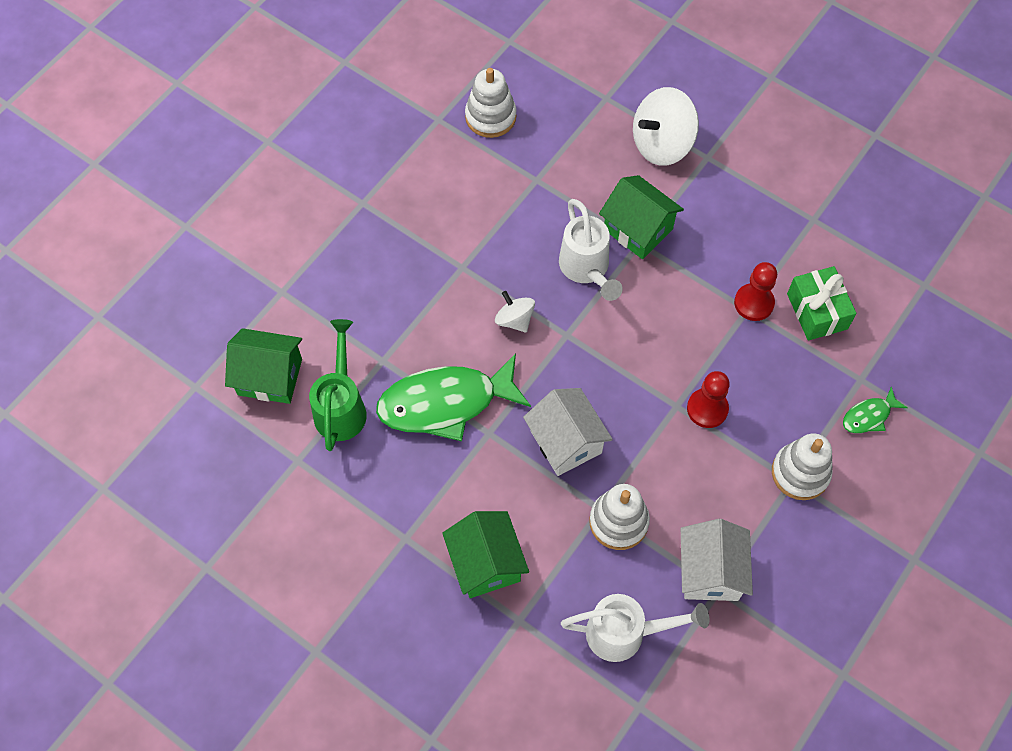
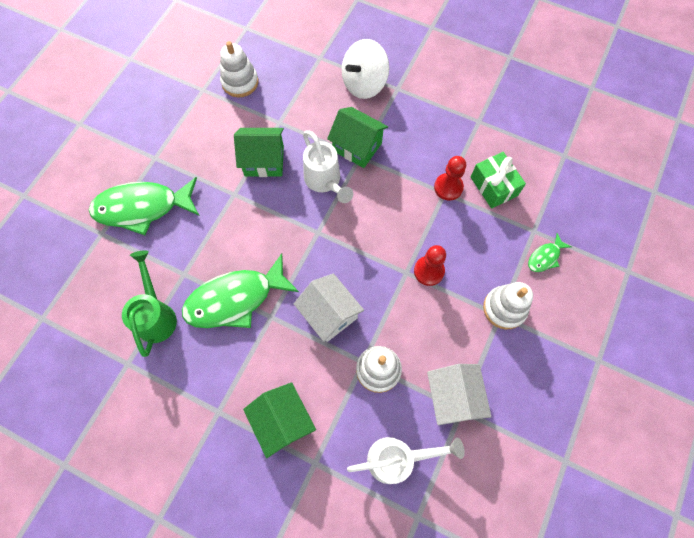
camera: 10 degrees left, 5 degrees up
(270, 377) = (99, 301): green house -> green house (264, 161)
(339, 266) = (142, 208): none -> green fish
(514, 319) = (278, 227): white spinning top -> none

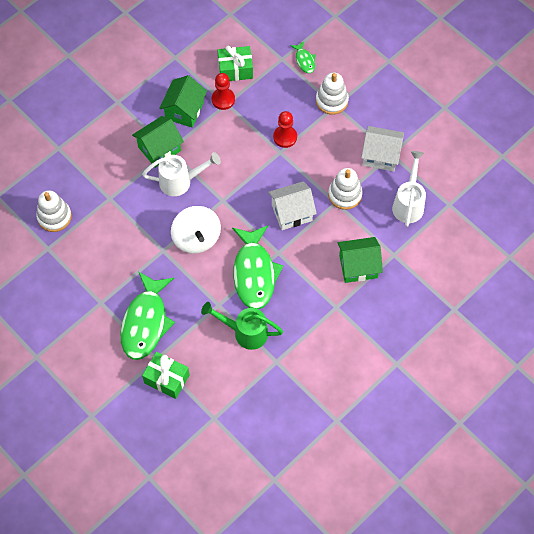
camera: 70 degrees left, 5 degrees down
(80, 252) = (167, 379): none -> green gift
(264, 161) = (142, 220): green house -> green house (184, 111)
(364, 84) = (101, 124): white spinning top -> white spinning top (196, 238)

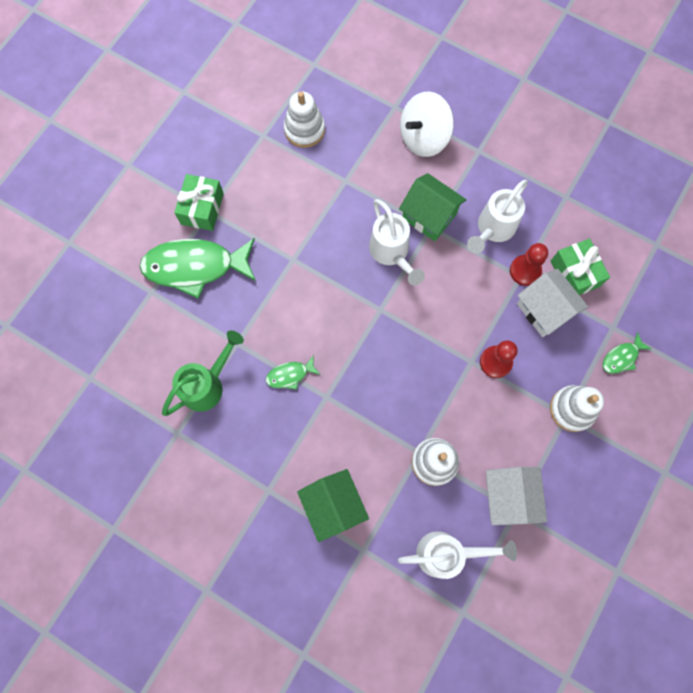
camera: 75 degrees right, 10 degrees up
(167, 379) = (128, 310): green gift -> green gift (202, 208)
(184, 111) = (492, 229): green house -> white watering can
(196, 238) = (319, 293): white spinning top -> white spinning top (423, 138)
(245, 332) = (208, 384): green watering can -> green watering can turned 45 degrees clockwise
(254, 273) = (290, 375): green fish -> green fish, size x0.45
(291, 213) = (387, 399): white house -> white house (544, 310)

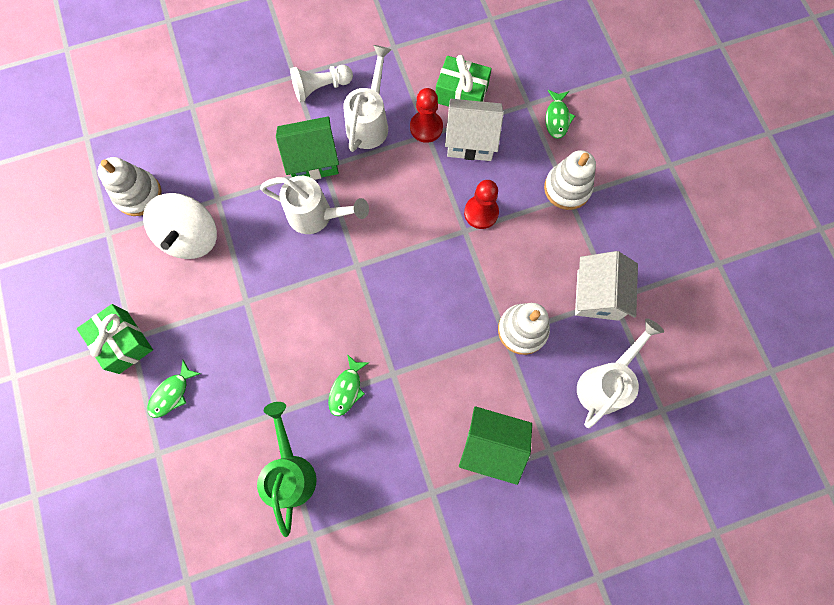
camera: 50 degrees left, 0 degrees up
(195, 267) = (172, 393): green fish -> green fish, size x0.45
(423, 138) = (241, 107): white spinning top -> white spinning top (191, 237)
(487, 175) = (321, 88): none -> white pawn
(492, 229) = (370, 122): white watering can -> white watering can turned 150 degrees counterclockwise
(508, 497) = (598, 295): white house -> white house turned 60 degrees clockwise

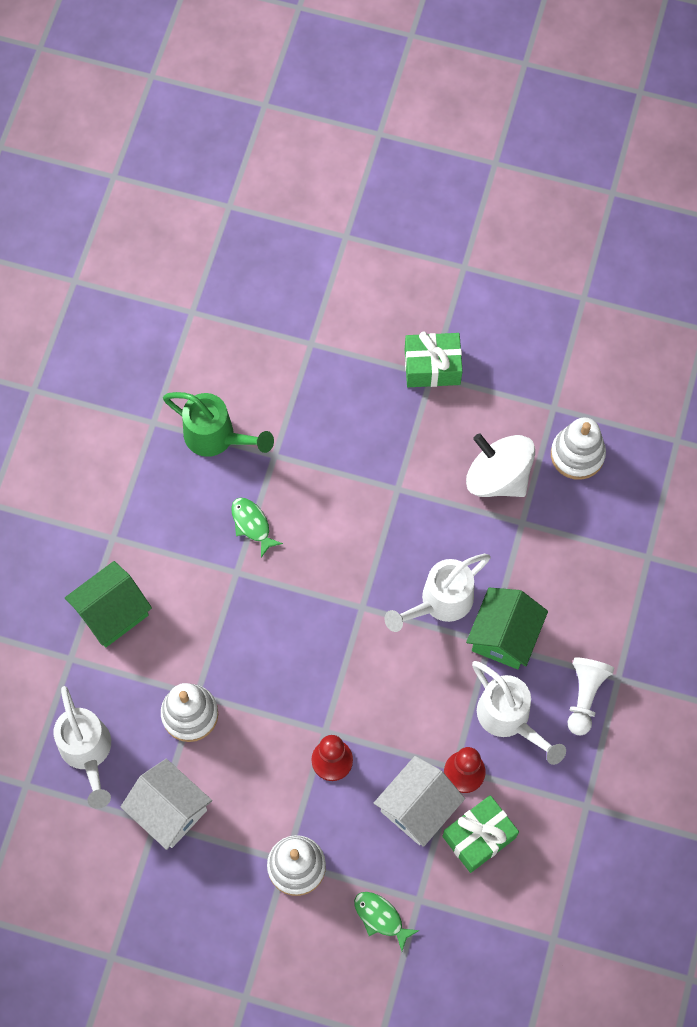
camera: 125 degrees right, 5 degrees down
(172, 393) = (355, 381): green fish -> none

